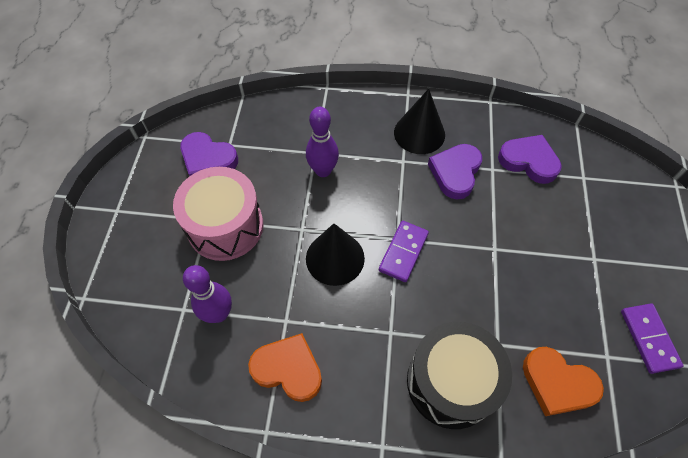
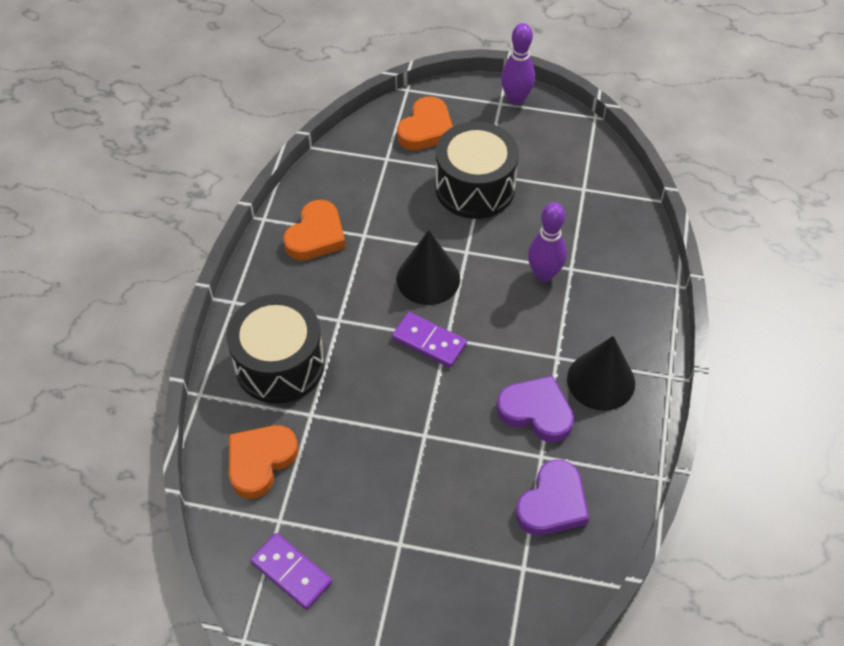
camera: 95 degrees right, 5 degrees down
(144, 274) = (426, 129): none -> orange heart
(208, 159) = (562, 171): purple heart -> none
(219, 314) = (378, 184): purple bowling pin -> purple bowling pin (515, 99)
(225, 226) = (475, 187): pink drum -> black drum
(648, 338) = (291, 572): purple domino -> purple domino turned 45 degrees clockwise

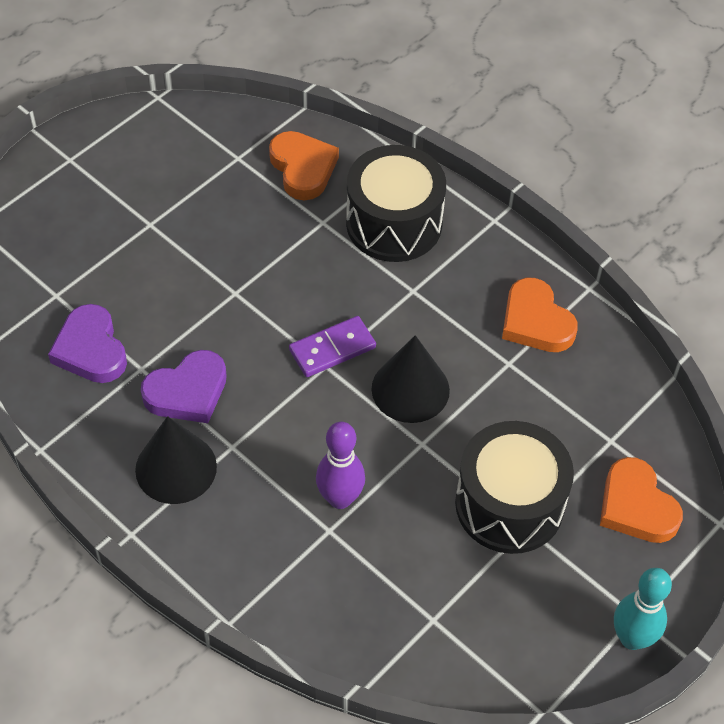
camera: 120 degrees right, 0 degrees up
(291, 572) = (186, 146): purple domino -> none
(515, 99) = (632, 638): purple bowling pin -> turquoise bowling pin

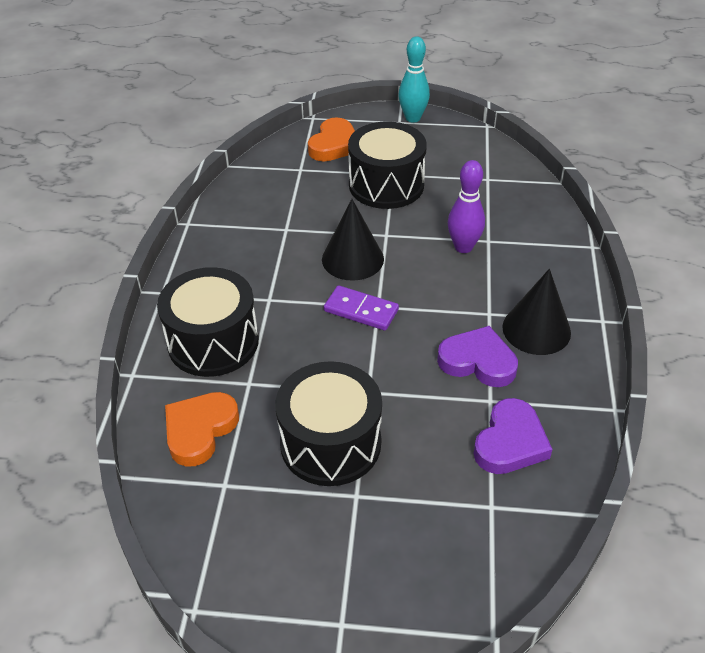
camera: 125 degrees left, 10 degrees down
(210, 237) = (330, 443): none -> black drum
(535, 321) = (239, 233): orange heart -> none

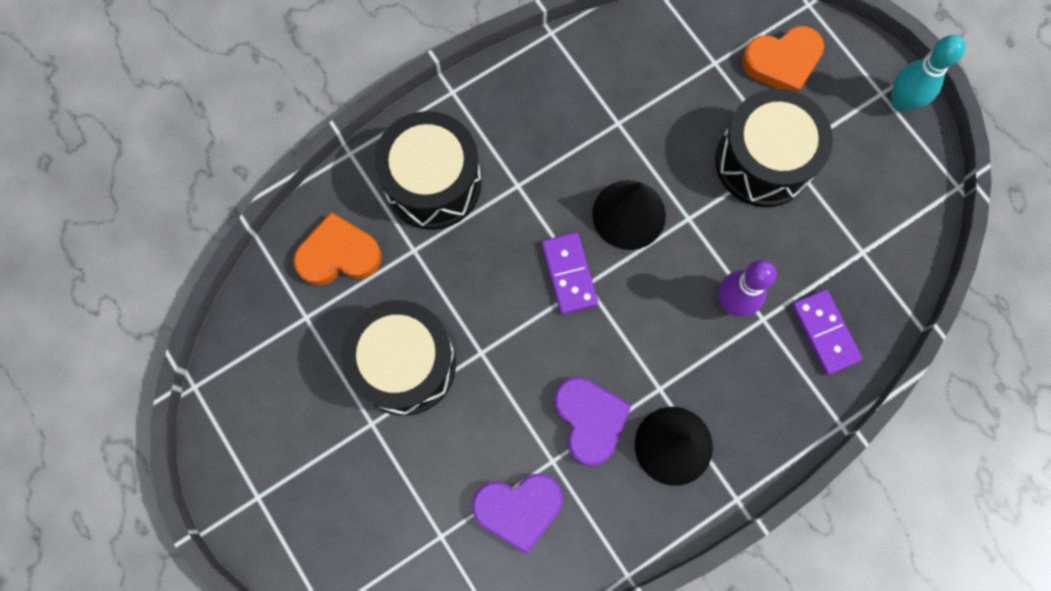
camera: 50 degrees right, 30 degrees up
(523, 220) = (825, 332): none -> purple domino

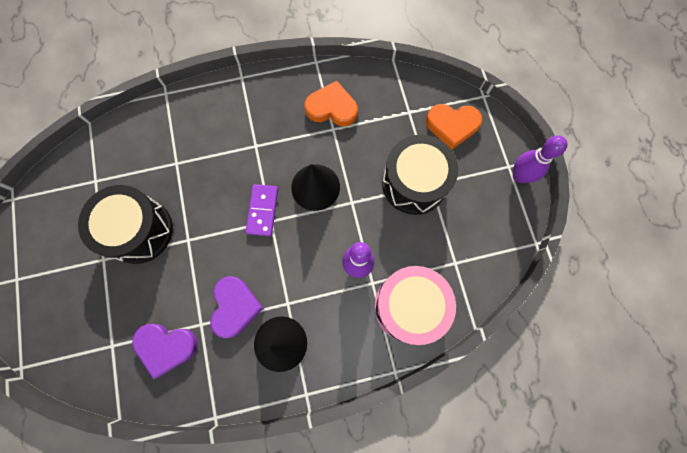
camera: 20 degrees right, 0 degrees up
(339, 254) = (131, 150): orange heart -> orange heart (332, 108)
(433, 183) = (205, 127): black drum -> none
(825, 332) = (409, 306): purple domino -> pink drum
(901, 102) = (519, 176): turquoise bowling pin -> purple bowling pin

